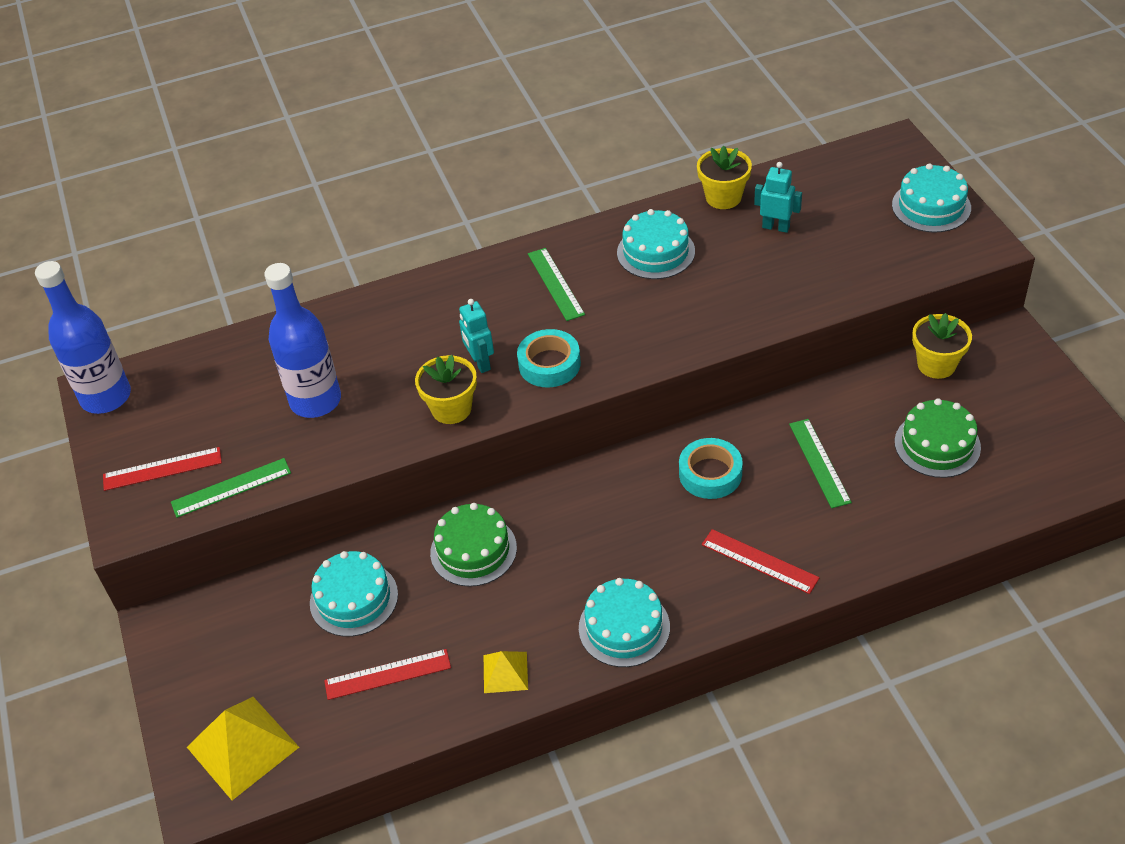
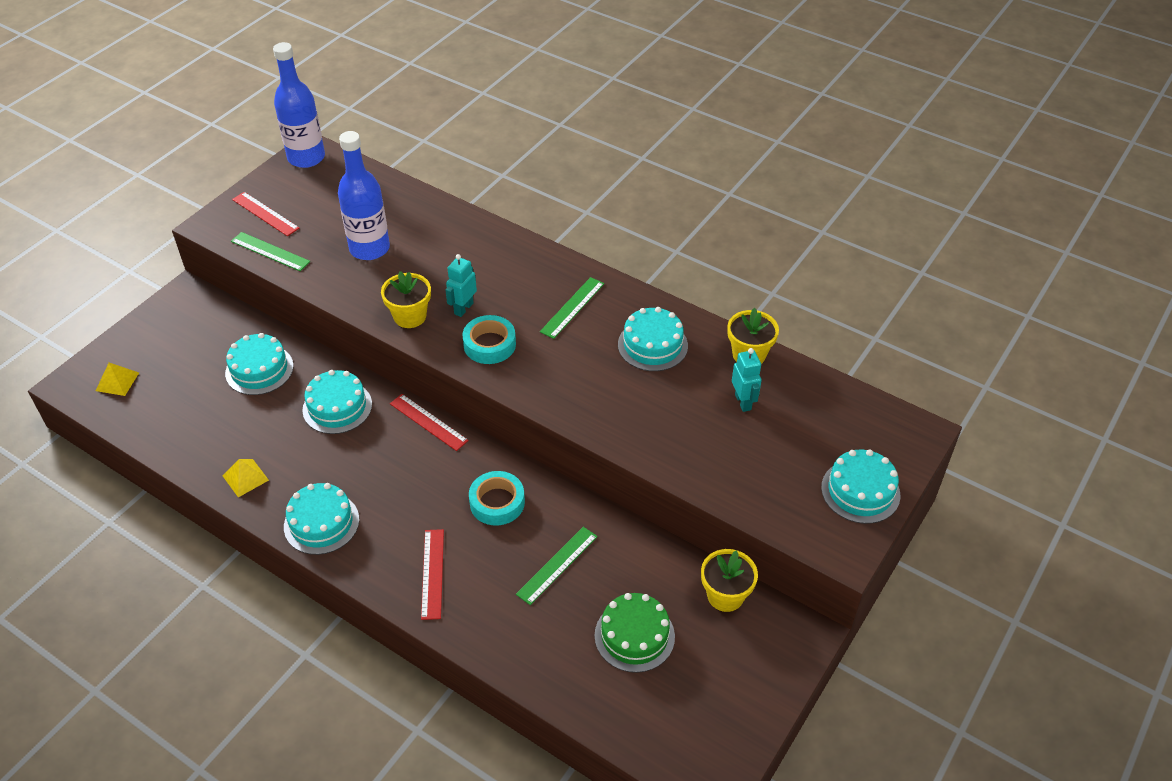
camera: 50 degrees right, 0 degrees up
(243, 747) = (117, 381): yellow pyramid -> yellow pyramid, size x0.55
(387, 674) = (209, 419): red ruler -> red ruler (428, 422)
(473, 550) = (337, 407): green cake -> turquoise cake

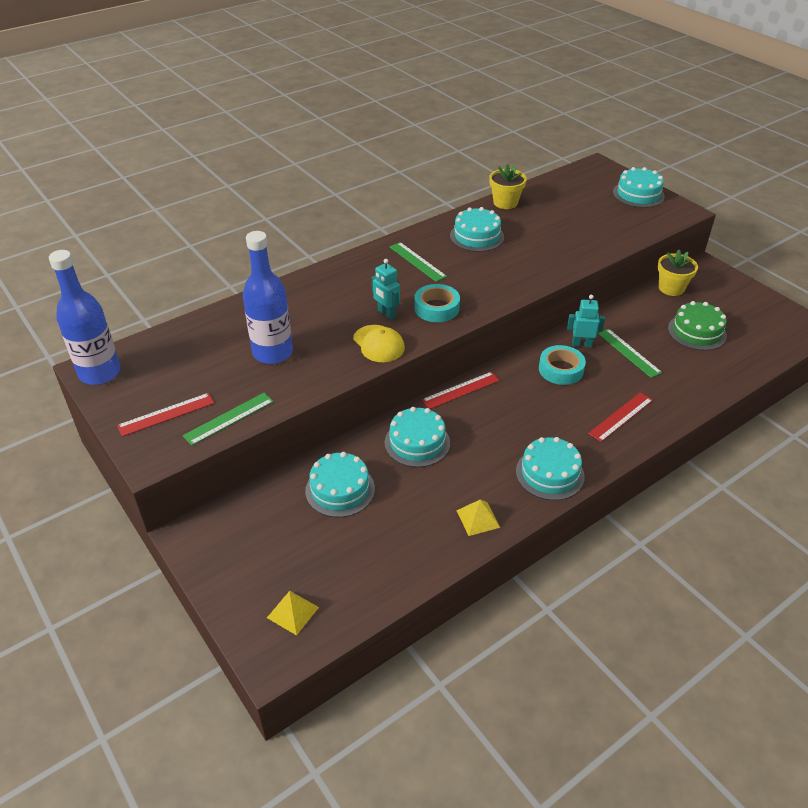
camera: 70 degrees left, 5 degrees down
(410, 316) = (378, 344): yellow flower pot -> yellow cap
(432, 573) = (621, 417): red ruler -> red ruler turned 60 degrees counterclockwise
(743, 402) = (548, 215): turquoise robot -> turquoise robot (581, 344)

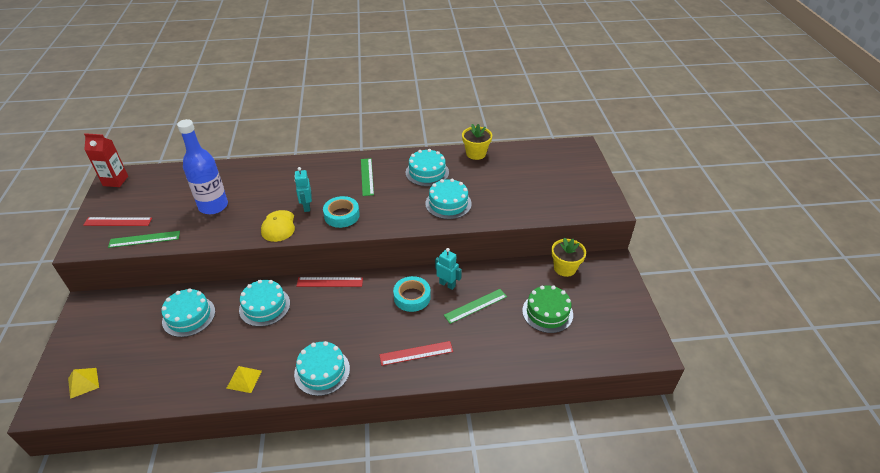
camera: 30 degrees right, 0 degrees up
(100, 373) = (115, 181): blue bottle -> red carton
(629, 352) = (475, 306): green ruler -> green ruler turned 60 degrees clockwise
(638, 194) = (587, 181): turquoise cake -> turquoise cake (448, 203)

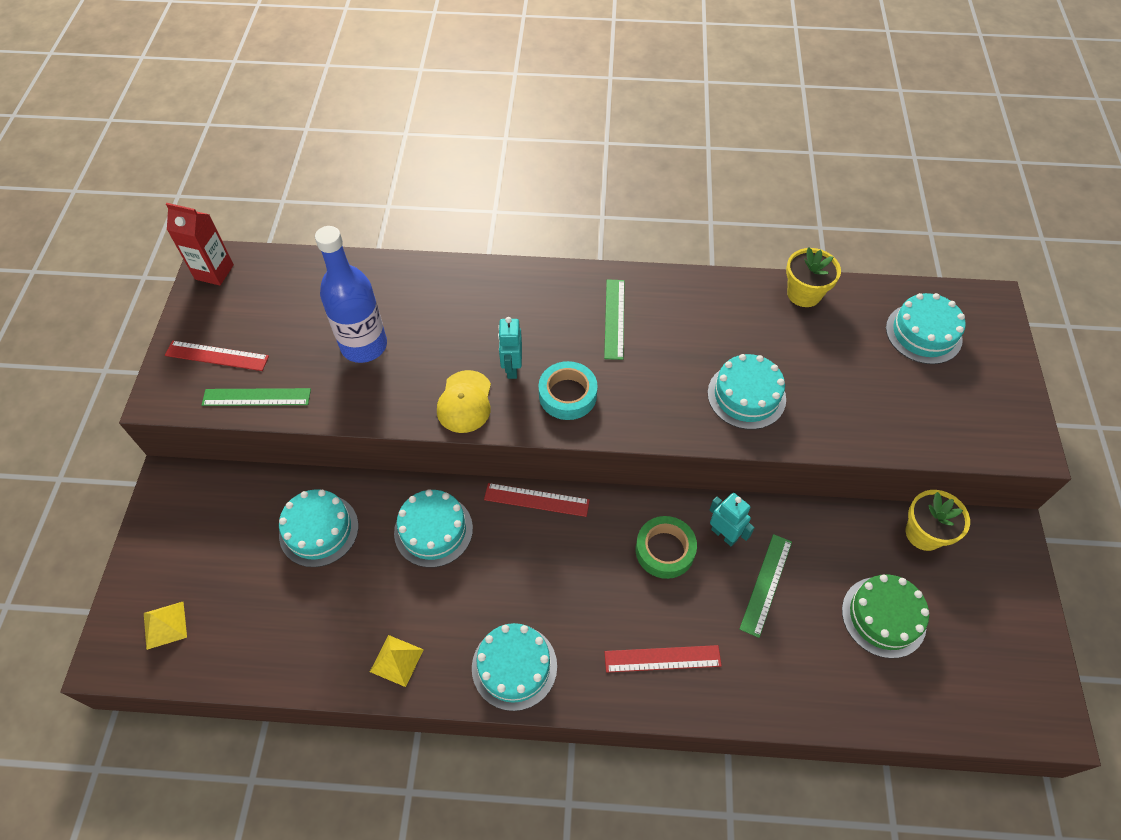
camera: 10 degrees right, 15 degrees up
(412, 297) = (665, 550): turquoise tape -> green tape
(427, 172) = (716, 323): turquoise cake -> turquoise cake (923, 333)
(475, 306) = (766, 584): green ruler -> green ruler turned 45 degrees counterclockwise

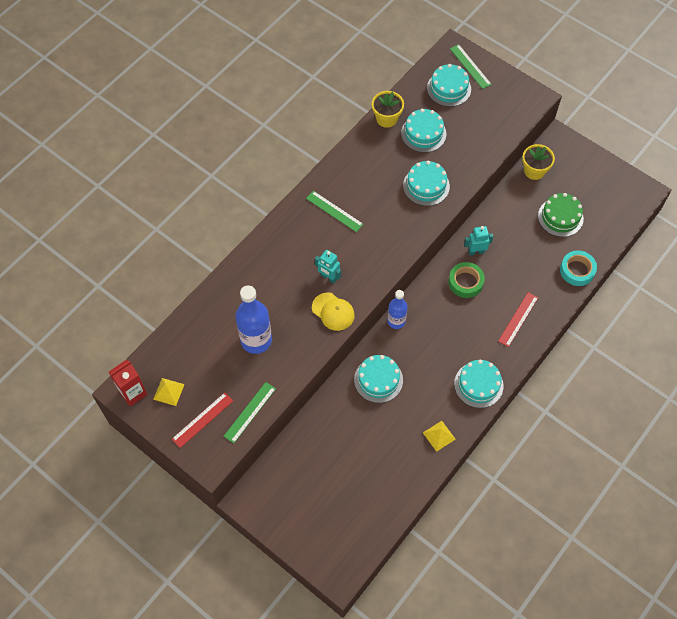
camera: 55 degrees left, 5 degrees up
(165, 625) = (340, 539): yellow pyramid -> yellow pyramid (168, 391)
(319, 530) = (337, 435): turquoise cake -> turquoise cake (423, 133)
(536, 499) = (396, 321): red ruler -> blue bottle
(567, 395) = (365, 262): turquoise tape -> turquoise tape (577, 270)
(766, 584) = (513, 252): green ruler -> green ruler (470, 66)

